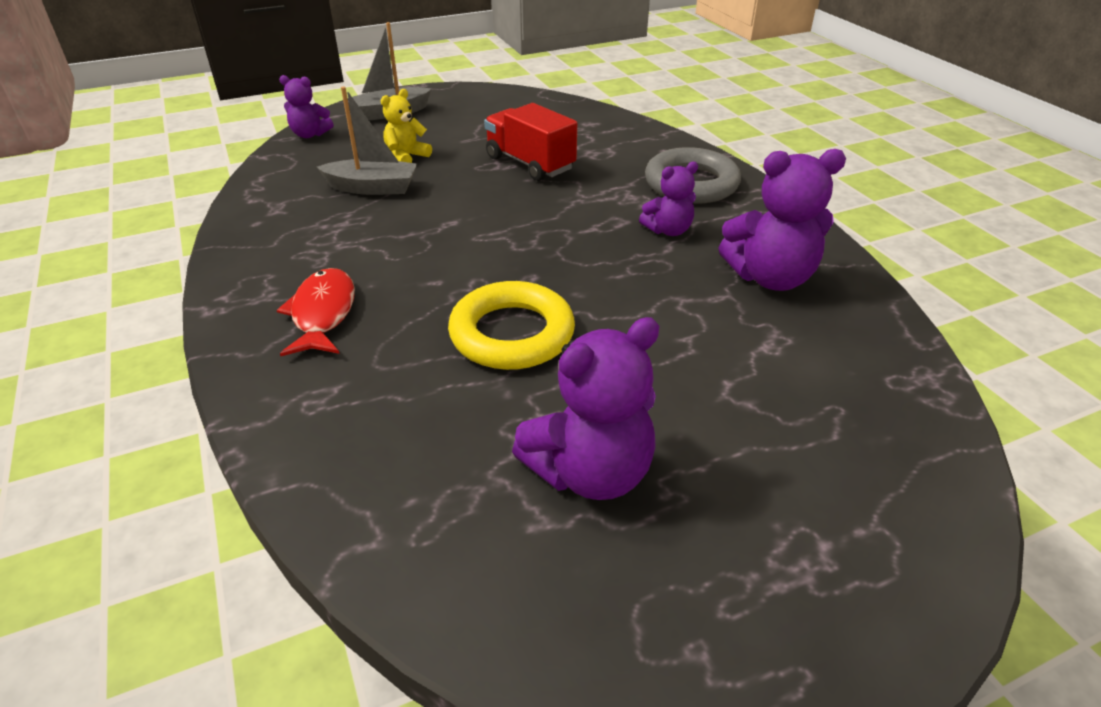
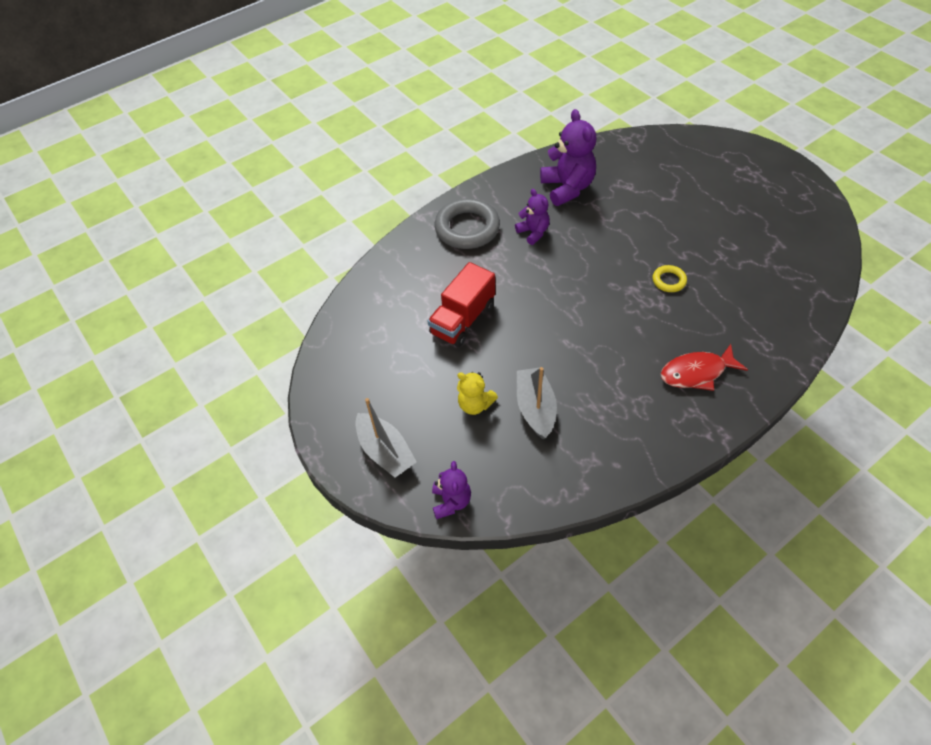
camera: 100 degrees left, 15 degrees up
(512, 334) = (669, 281): yellow ring -> yellow ring, size x0.48
(590, 472) = (744, 234): purple teddy bear -> none

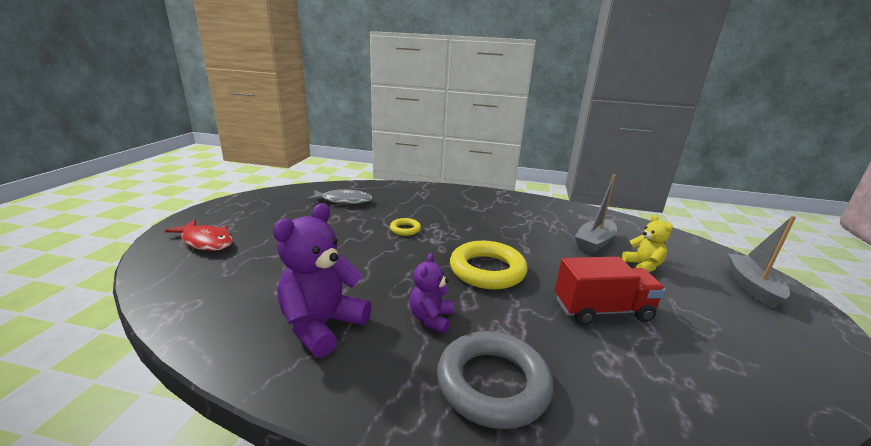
camera: 135 degrees left, 30 degrees down
(451, 501) = (701, 247): purple teddy bear -> none
(559, 292) = (487, 270): none -> yellow ring
(696, 373) = (473, 204): red fish -> red fish (206, 241)
(774, 266) = (343, 201): none -> grey fish

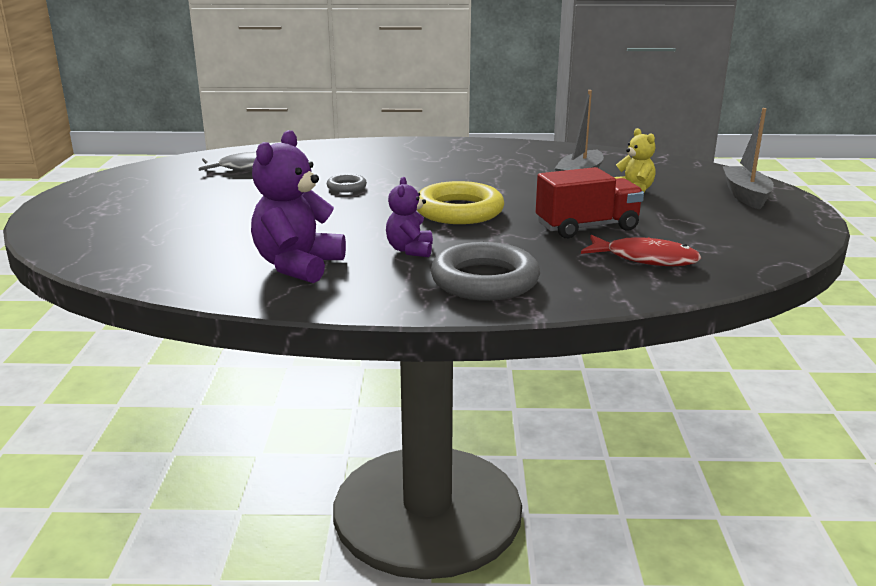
camera: 10 degrees left, 0 degrees up
(206, 241) = (101, 221): red fish -> red fish (645, 259)
(405, 229) = (346, 187): yellow ring -> grey ring

